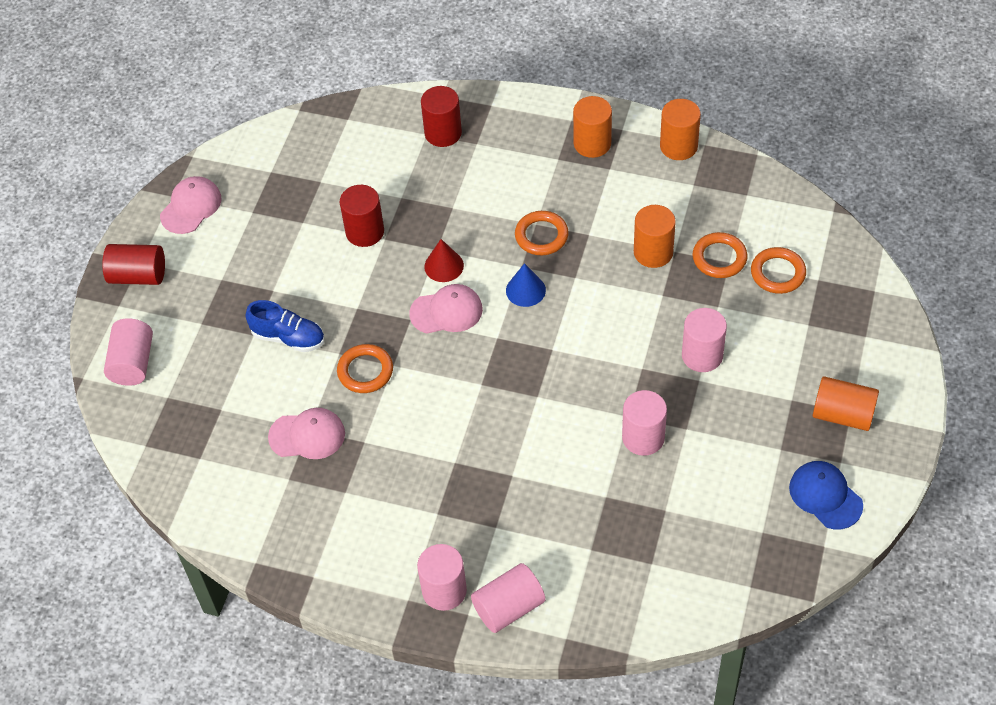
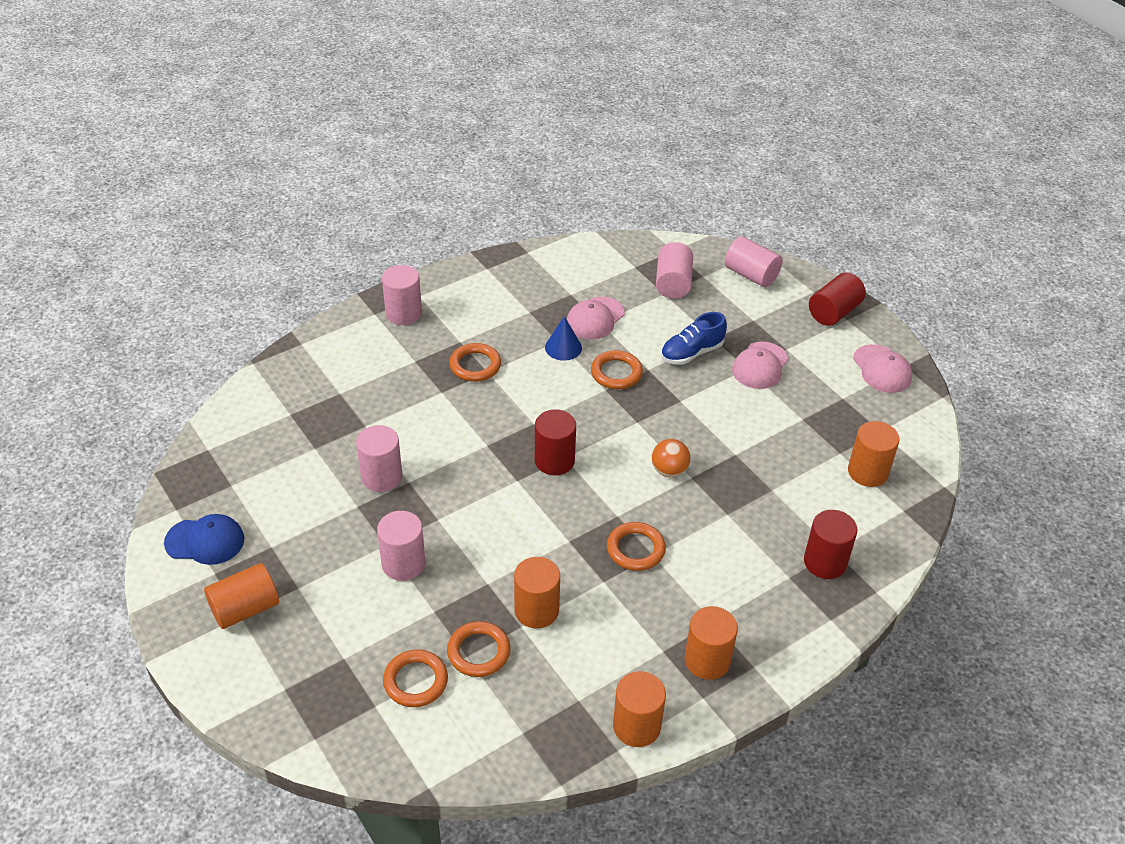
camera: 125 degrees right, 10 degrees down
(326, 156) = (867, 472): none -> orange cylinder
(365, 232) = (755, 447): red cylinder -> red cylinder (554, 461)
(444, 266) = (669, 470): red cone -> orange ball
(446, 311) = (622, 445): pink cap -> pink cap (760, 366)
(456, 477) = (475, 365): none -> orange ring
(509, 607) = (354, 332): pink cylinder -> pink cylinder (673, 283)
(525, 290) = (590, 502): blue cone -> blue cone (563, 347)

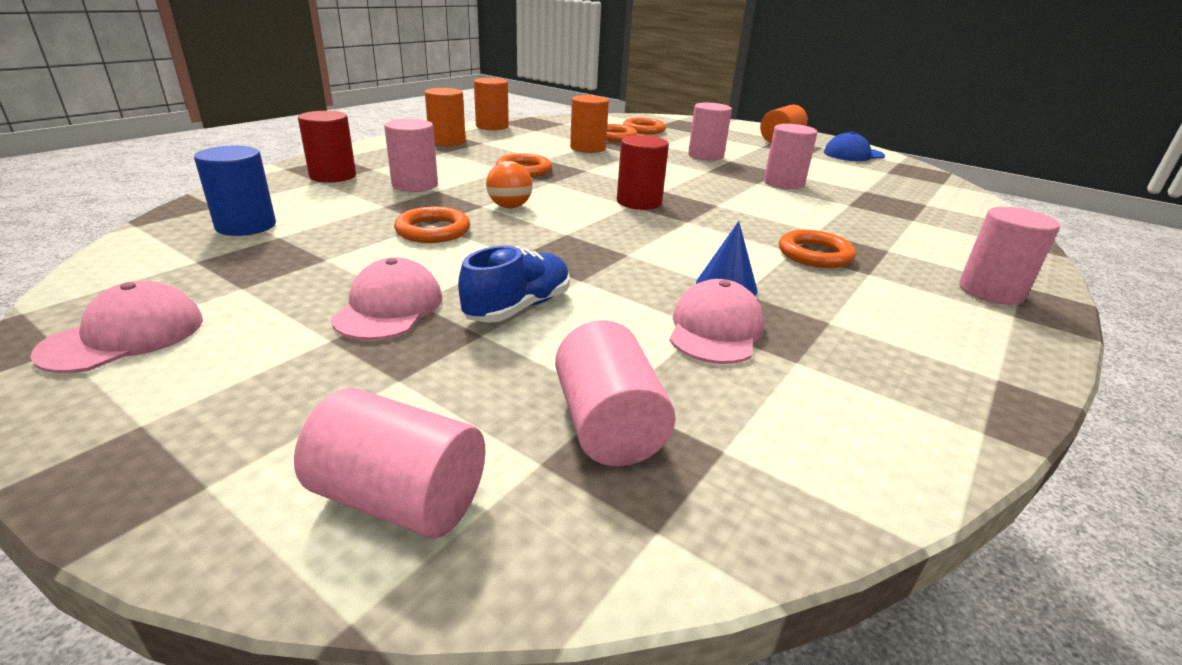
camera: 160 degrees right, 15 degrees down
(616, 373) = (625, 270): orange ring -> orange ring (433, 230)
(747, 528) = (415, 185): none -> pink cylinder
(834, 312) = (171, 435): red cylinder -> none
(867, 472) = (246, 226): orange cylinder -> blue cylinder
(882, 369) = (124, 336): pink cap -> pink cap turned 75 degrees clockwise

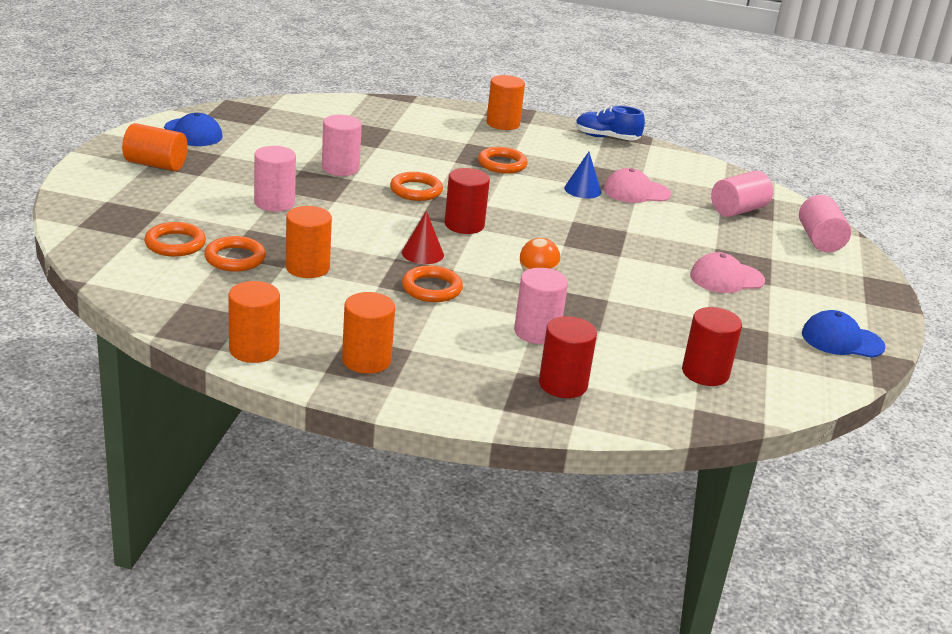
camera: 115 degrees left, 0 degrees up
(124, 336) = (842, 340): pink cap -> blue cap
(246, 226) = (705, 373): blue cylinder -> red cylinder
(433, 230) = (619, 294): orange ring -> orange ring (416, 190)
(518, 307) = (680, 243): blue shoe -> blue shoe (606, 138)
(587, 178) = (422, 253): none -> red cone
(990, 291) = (503, 123): pink cylinder -> orange cylinder

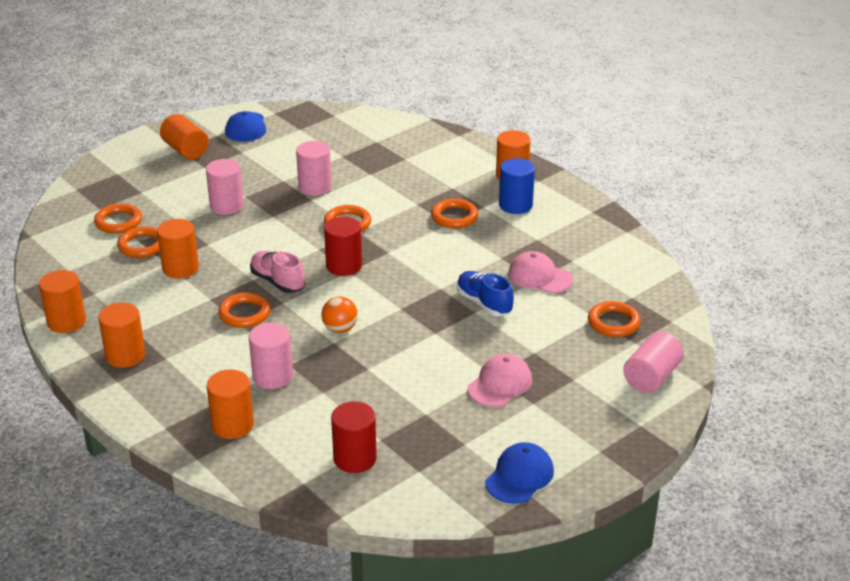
camera: 40 degrees right, 5 degrees up
(422, 253) = (277, 282): red cone -> pink shoe
(538, 144) = (515, 205): none -> blue cylinder
(563, 384) = (232, 425): red cylinder -> orange cylinder
(582, 190) = (492, 261): blue cone -> none
(606, 138) = (592, 214): blue shoe -> blue shoe (484, 303)
(726, 278) = (500, 384): pink cap -> pink cap turned 105 degrees clockwise
(738, 210) = (613, 322): pink cylinder -> orange ring
(842, 340) = (519, 476): blue cap -> blue cap turned 75 degrees clockwise

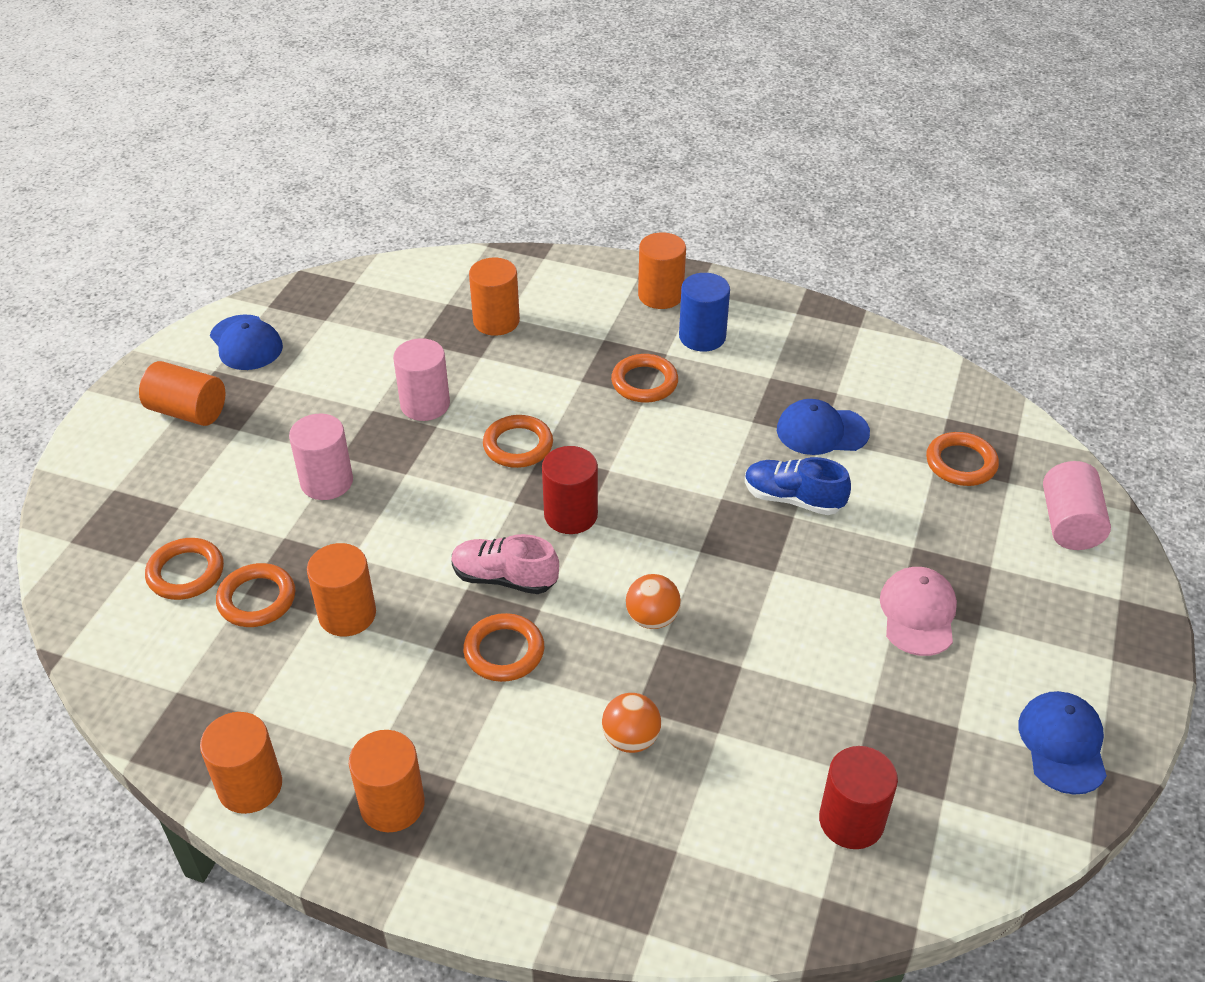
camera: 30 degrees left, 10 degrees up
(232, 425) = (647, 849): orange cylinder -> orange cylinder (496, 321)
(272, 376) = (631, 739): pink cylinder -> orange ball
(539, 276) = (822, 431): pink cap -> blue cap

